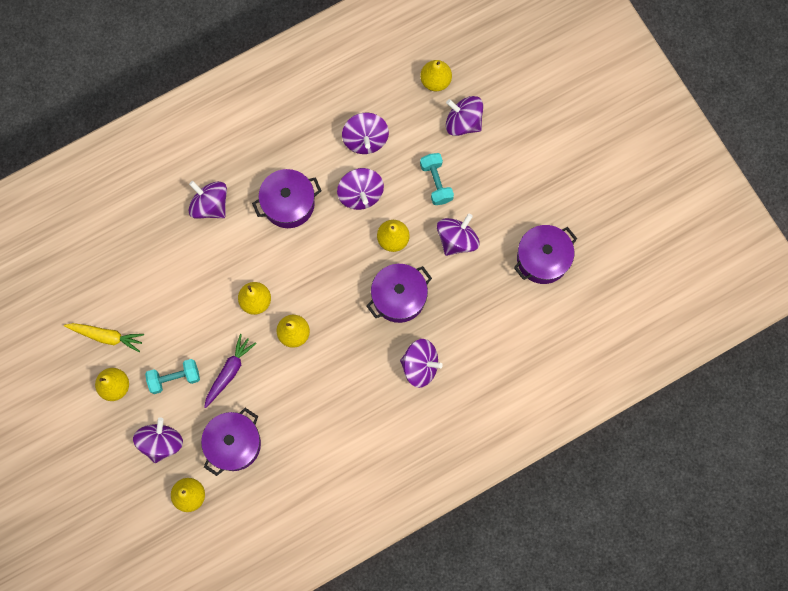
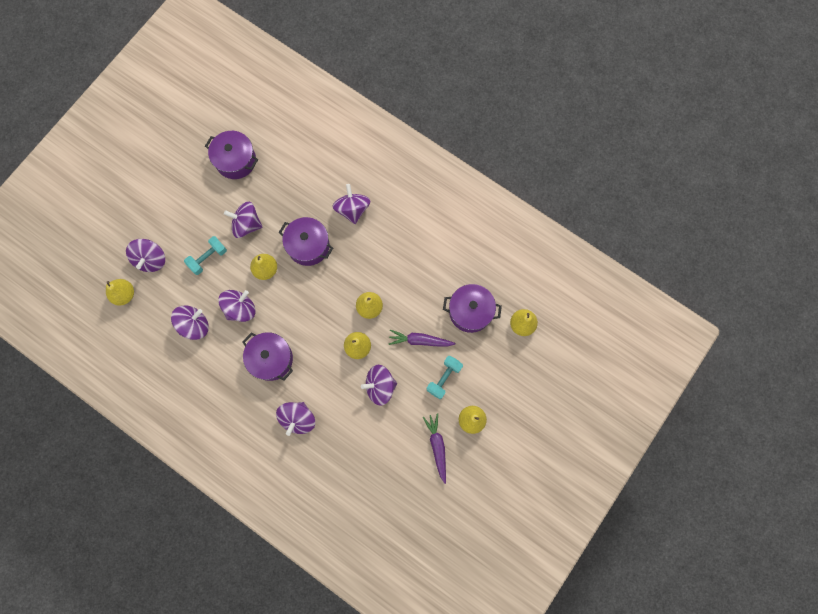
camera: 115 degrees left, 0 degrees up
(106, 336) = (437, 446): yellow carrot -> purple carrot
(161, 442) = (495, 364): purple spinning top -> purple spinning top (380, 386)
(174, 378) = (444, 378): turquoise dumbbell -> turquoise dumbbell turned 75 degrees clockwise

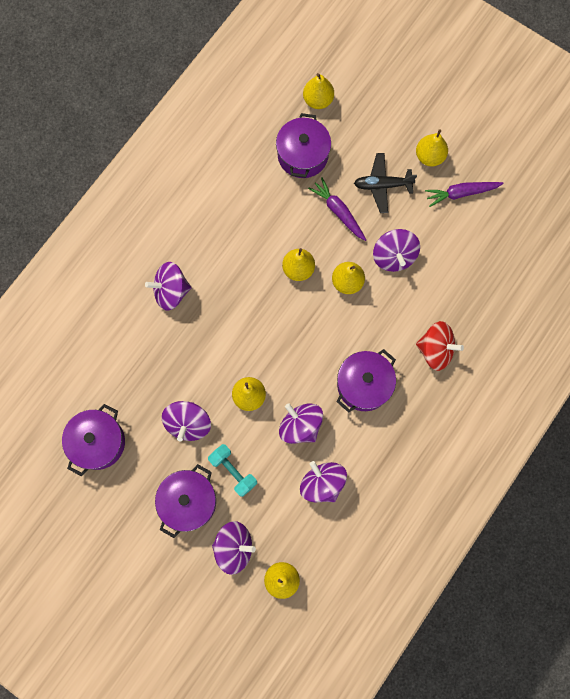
camera: 90 degrees left, 0 degrees up
(298, 419) = (435, 350): purple spinning top -> red spinning top
(308, 246) = (218, 344): purple pot -> purple pot (188, 502)
(420, 340) = (338, 211): purple carrot -> purple carrot turned 135 degrees clockwise
(444, 378) = (382, 185): turquoise dumbbell -> black plane

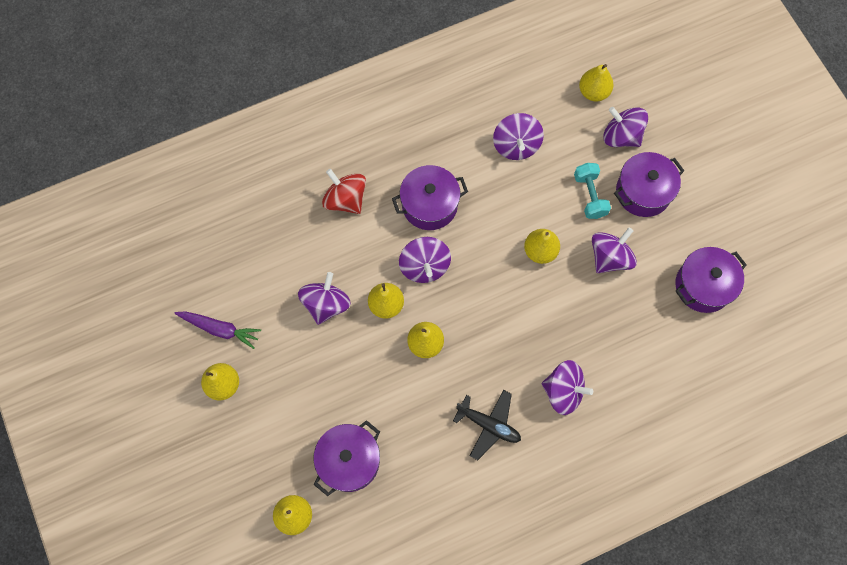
camera: 150 degrees left, 5 degrees down
(300, 426) = (508, 201): purple spinning top -> purple spinning top (424, 266)
(338, 211) = (351, 379): purple carrot -> none
(382, 185) = (290, 381): black plane -> black plane (488, 425)

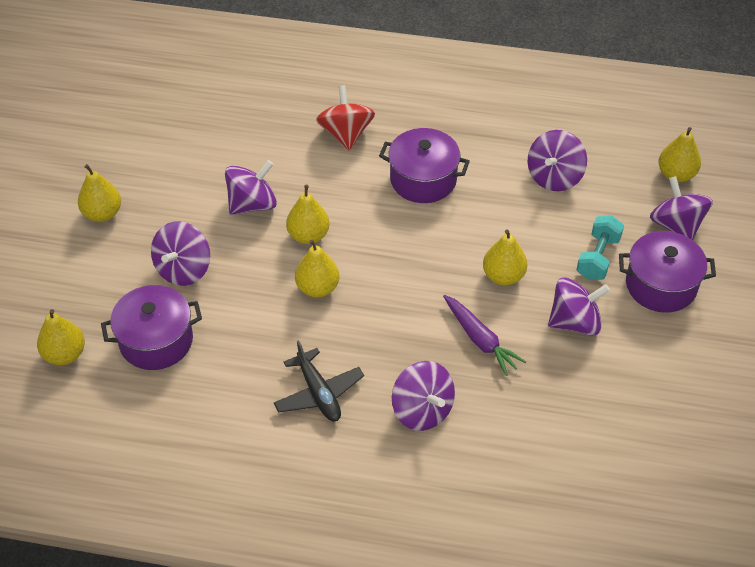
camera: 35 degrees right, 20 degrees down
(220, 329) = (140, 170): purple carrot -> purple carrot (480, 340)
(424, 266) = (374, 225): purple spinning top -> purple spinning top (183, 269)
(703, 286) = (662, 405): purple pot -> none

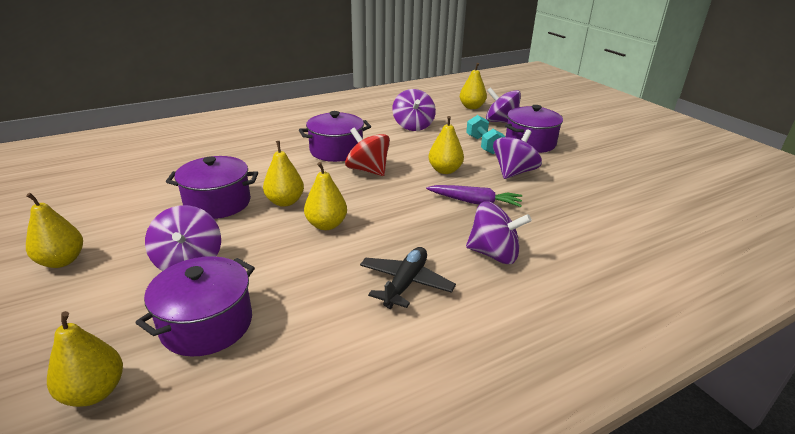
camera: 40 degrees left, 20 degrees down
(252, 204) = (218, 203): purple spinning top -> purple pot
(318, 393) = (405, 283): black plane -> black plane turned 90 degrees counterclockwise
(346, 134) = (256, 149): red spinning top -> red spinning top (368, 170)

